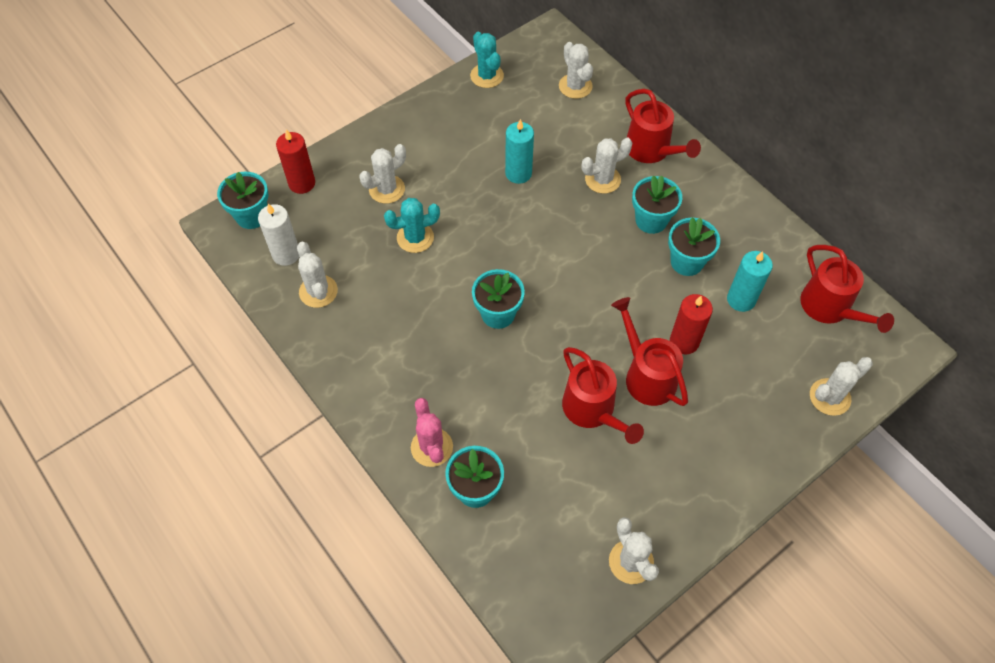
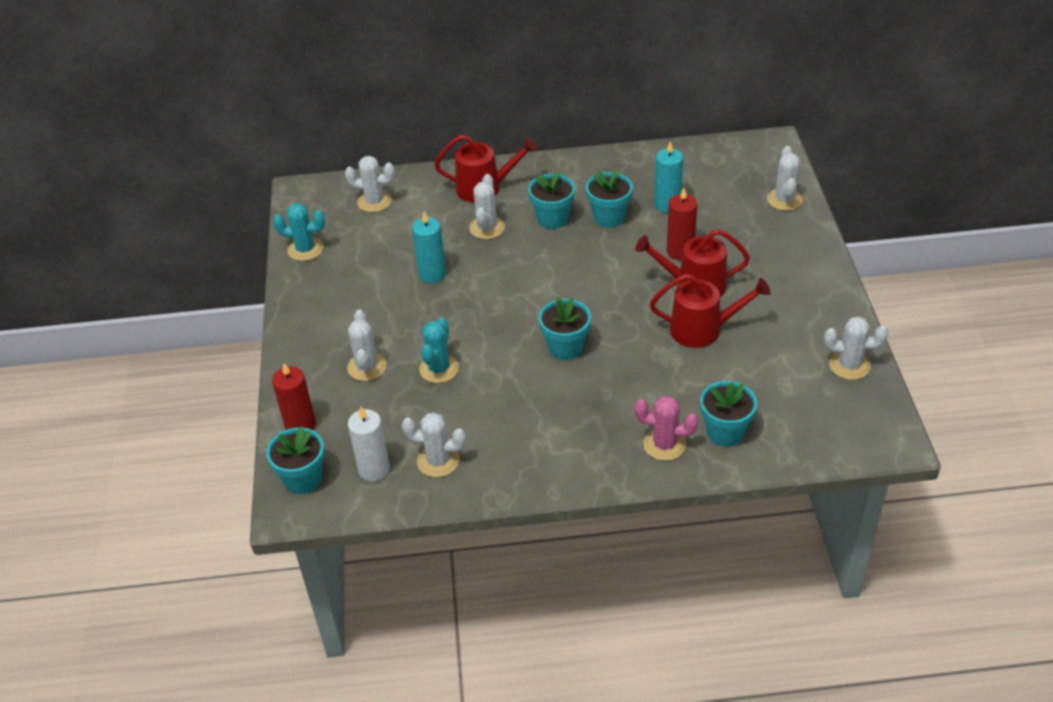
camera: 55 degrees left, 15 degrees down
(830, 308) = (711, 165): red watering can -> none

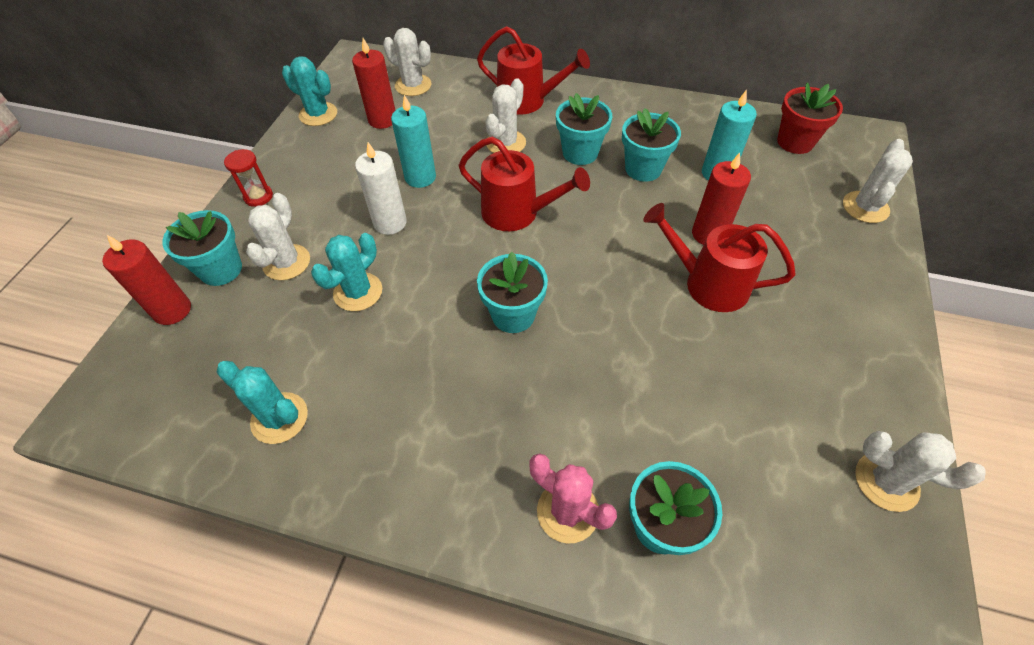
camera: 20 degrees right, 10 degrees up
(303, 479) = (124, 382): turquoise flower pot -> turquoise flower pot (221, 269)
(304, 328) = (258, 197): none -> red hourglass
(367, 238) = (382, 120): none -> red candle
(374, 469) = (204, 400): white candle -> white candle (390, 223)
(438, 461) = (279, 418): white cactus -> turquoise cactus
(703, 330) = (694, 349): red watering can -> red watering can (517, 213)
(716, 164) = (795, 142): none -> red flower pot

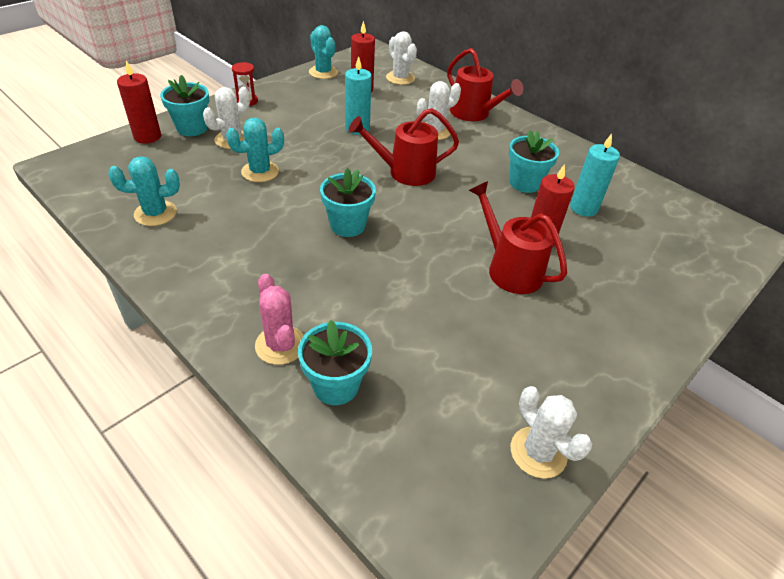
camera: 25 degrees right, 10 degrees down
(279, 418) = (155, 213): turquoise cactus -> turquoise cactus turned 75 degrees counterclockwise
(390, 223) = (314, 144): white candle -> none
(517, 213) = (405, 172): red watering can -> red watering can turned 120 degrees clockwise
(580, 153) = (484, 156): turquoise flower pot -> none
(795, 142) = (673, 214): red flower pot -> none
(865, 207) = (697, 279): white cactus -> none

